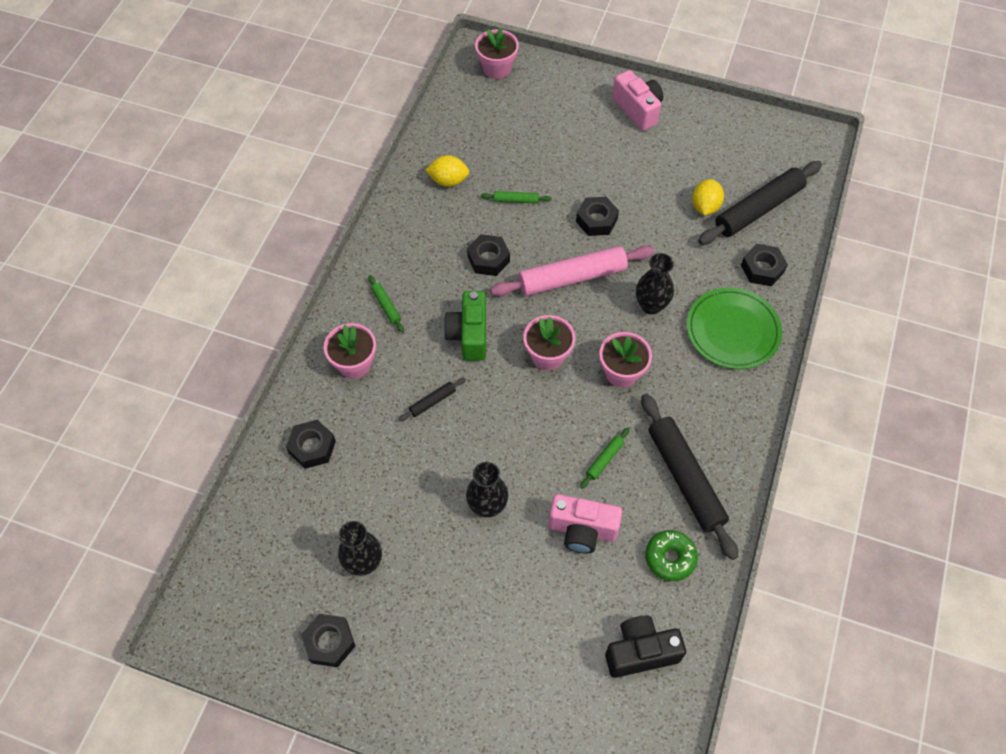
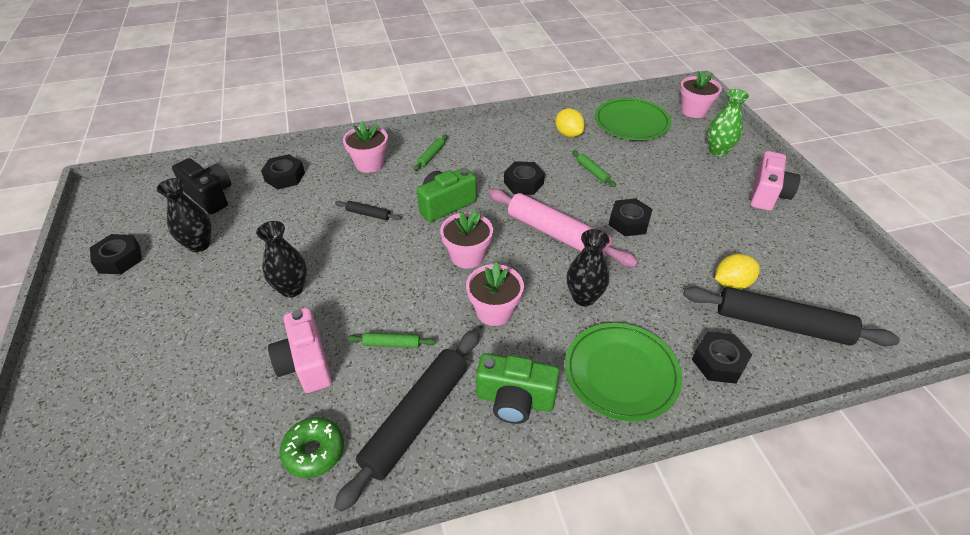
camera: 55 degrees right, 15 degrees down
(473, 123) = (631, 122): none -> green plate
(563, 97) = (718, 151): none -> green vase
(640, 652) = (189, 480): black camera -> black camera (210, 196)
(711, 408) = (515, 400): none -> green camera

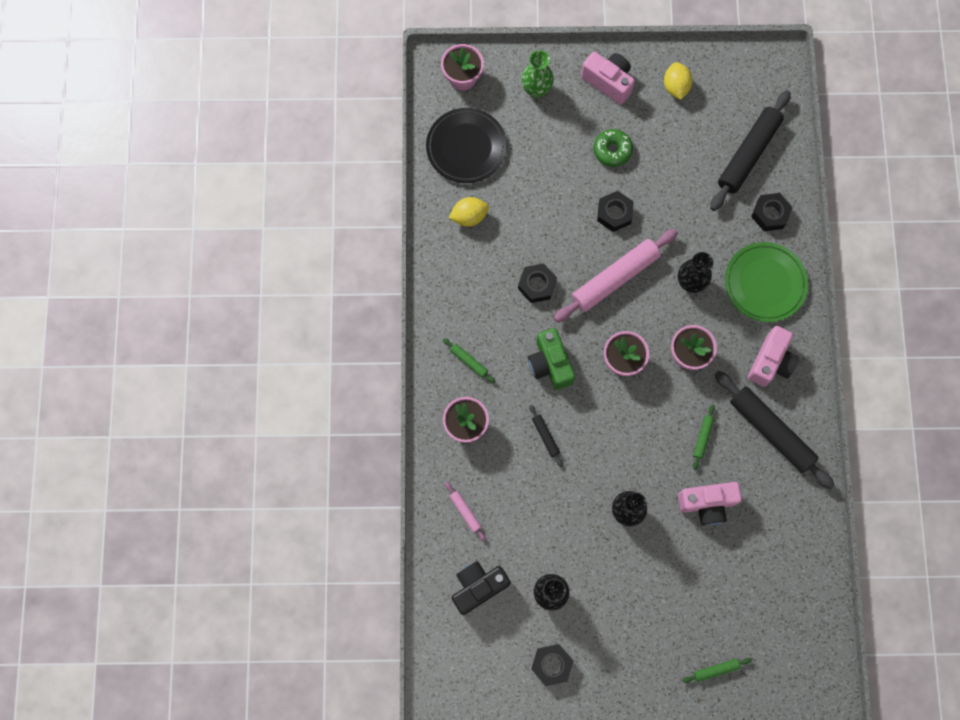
camera: 75 degrees left, 30 degrees up
(285, 177) = (465, 512): black nut -> pink rolling pin
(314, 451) = (781, 502): green donut -> green donut (612, 150)
(368, 214) = (545, 436): black rolling pin -> black rolling pin turned 60 degrees counterclockwise
(515, 400) = (770, 362): green camera -> pink camera
(592, 172) = (537, 217): green rolling pin -> green rolling pin (715, 670)
(631, 122) = (466, 147): green plate -> black plate
(731, 283) = (702, 167): yellow lemon -> yellow lemon (675, 87)

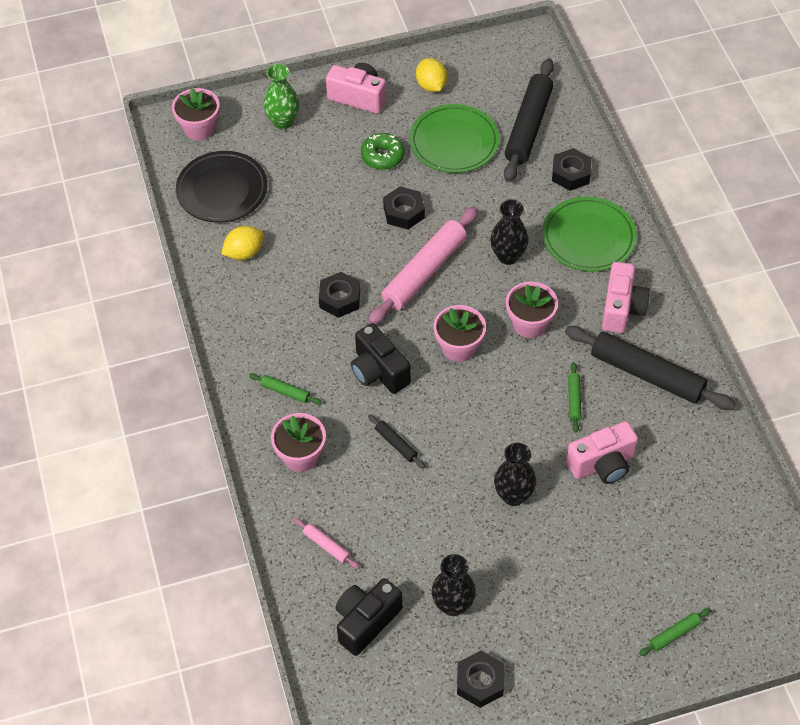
camera: 15 degrees left, 20 degrees down
(550, 364) = (378, 371): green camera -> black camera
(678, 152) = (454, 142): none -> green plate

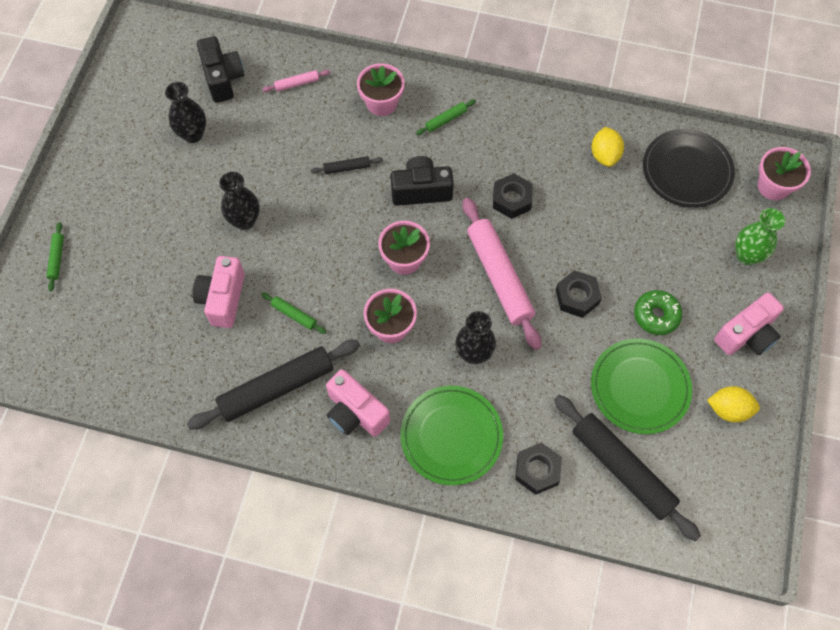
camera: 120 degrees right, 10 degrees up
(480, 682) = (127, 120): black nut -> none

